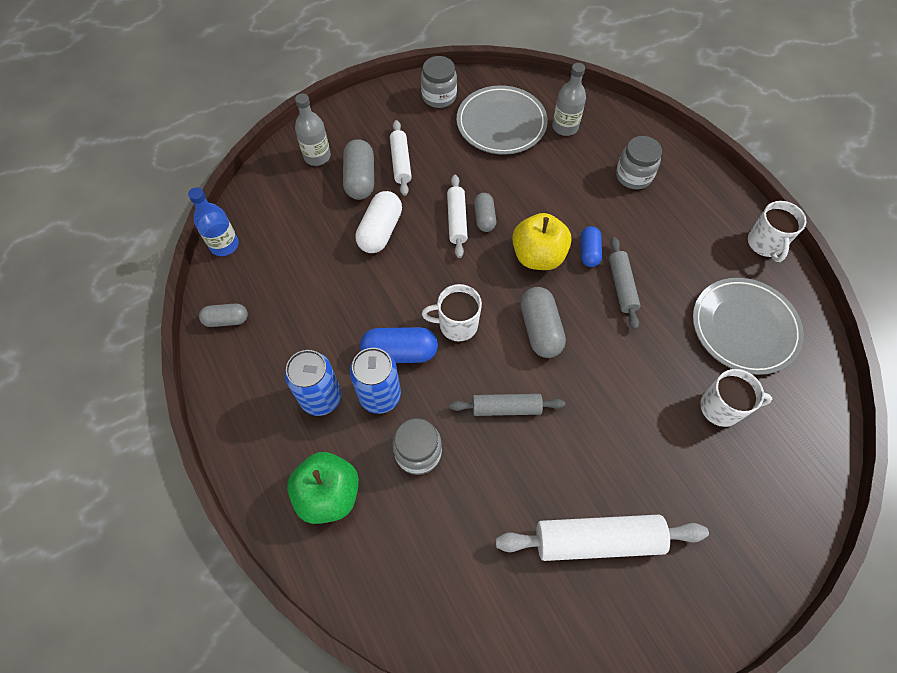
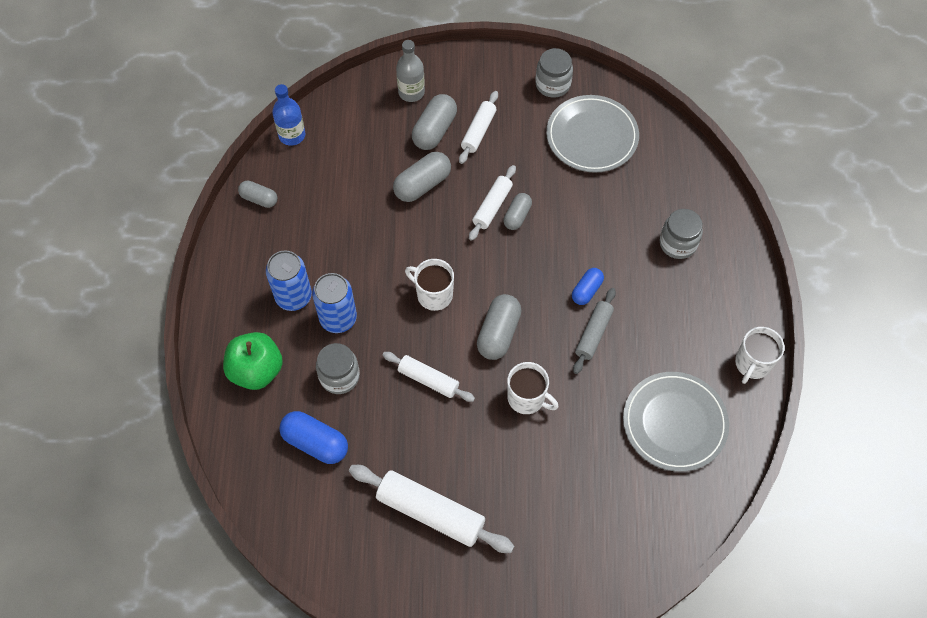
camera: 30 degrees right, 0 degrees up
(380, 231) = (422, 185): white capsule -> grey capsule
(400, 352) = (374, 293): blue capsule -> blue capsule (315, 443)
(506, 408) = (428, 379): grey rolling pin -> white rolling pin
(538, 256) = (540, 272): yellow apple -> none
(565, 127) = (648, 167): grey bottle -> none
(722, 408) = (603, 474): white mug -> white mug (527, 398)

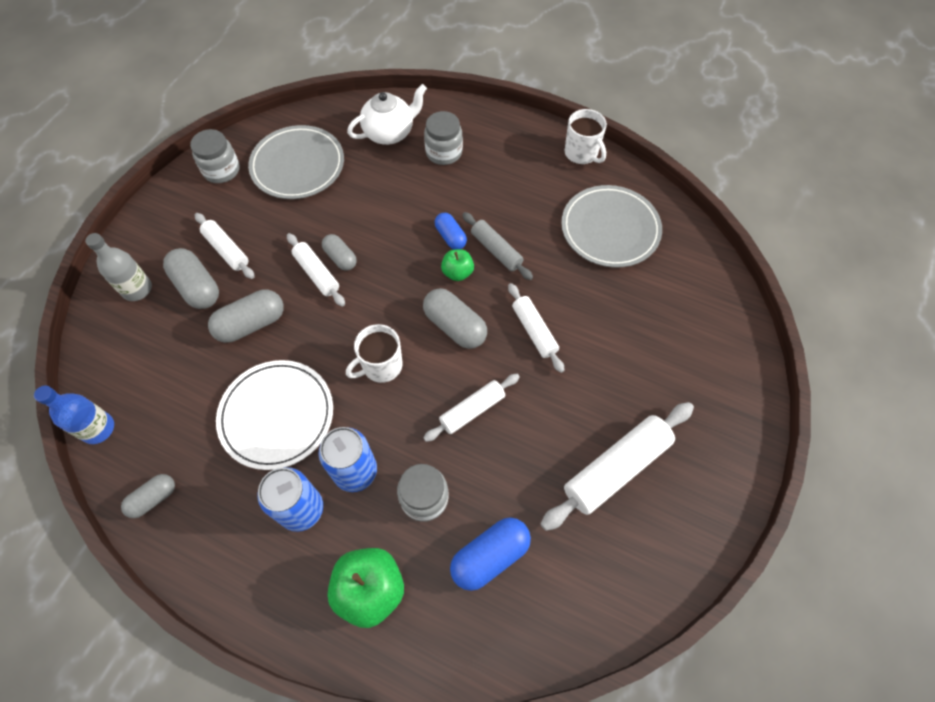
camera: 65 degrees left, 0 degrees up
(356, 243) = (277, 415): none -> white plate
(422, 185) = (251, 324): grey capsule -> grey capsule turned 75 degrees clockwise
(527, 398) = (534, 331): white mug -> white rolling pin
(552, 312) = (457, 272): none -> green apple
(672, 189) = (390, 133): none -> white teapot

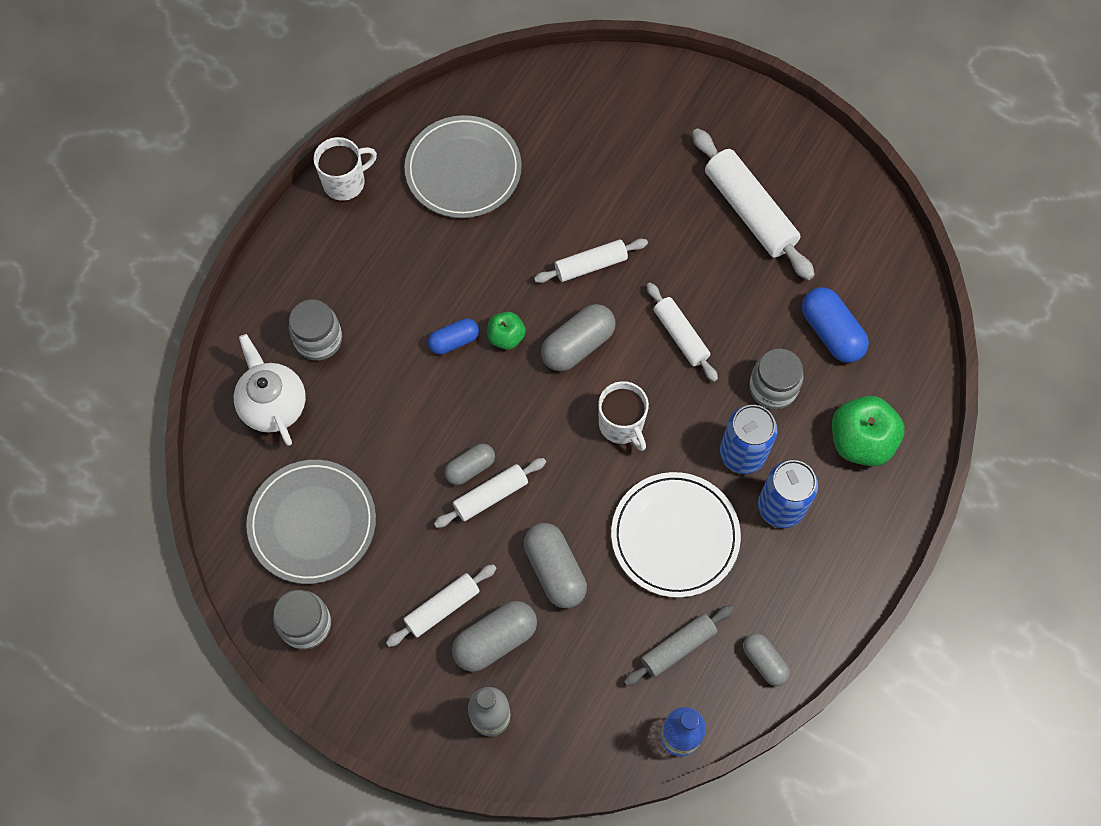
camera: 85 degrees left, 5 degrees up
(496, 250) = (479, 293): grey rolling pin -> grey rolling pin (678, 647)

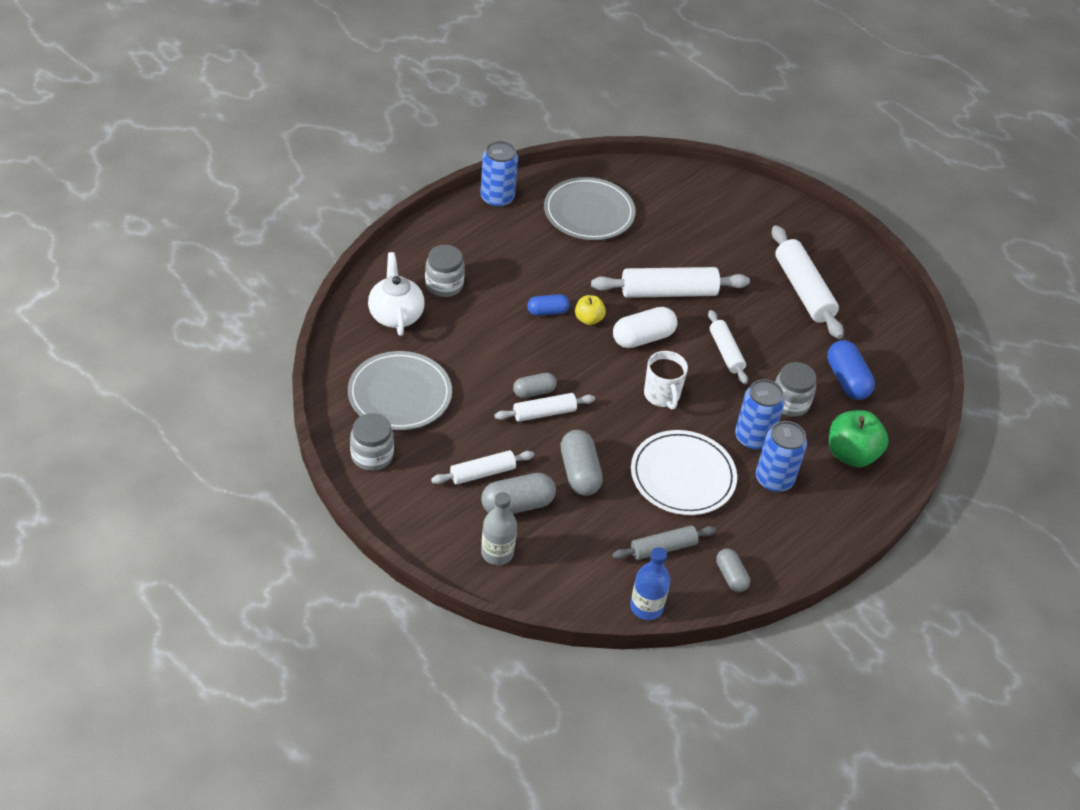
camera: 10 degrees right, 20 degrees down
(345, 182) = (497, 198): white mug -> blue can
(506, 337) = (588, 319): green apple -> yellow apple
(578, 345) = (643, 338): grey capsule -> white capsule
(590, 265) = (668, 292): white rolling pin -> white rolling pin, size x1.66

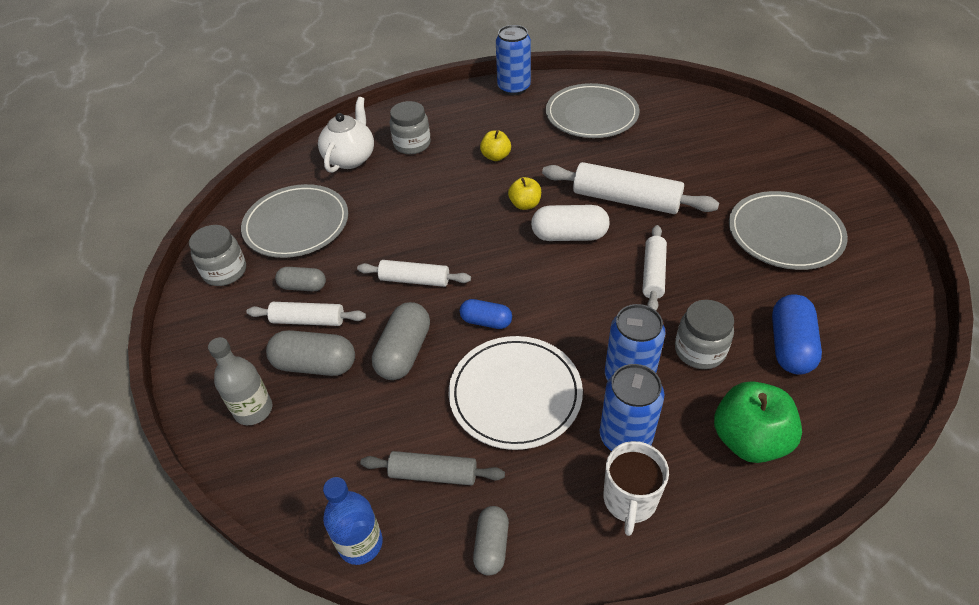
camera: 35 degrees right, 0 degrees up
(531, 278) = (496, 156): none -> yellow apple
(534, 392) = (420, 257): grey capsule -> grey capsule (303, 286)
(547, 311) = (489, 188): blue capsule -> blue capsule (486, 321)
(662, 395) = (551, 298): white mug -> white mug (629, 500)
(803, 290) = (785, 234): white rolling pin -> grey plate

